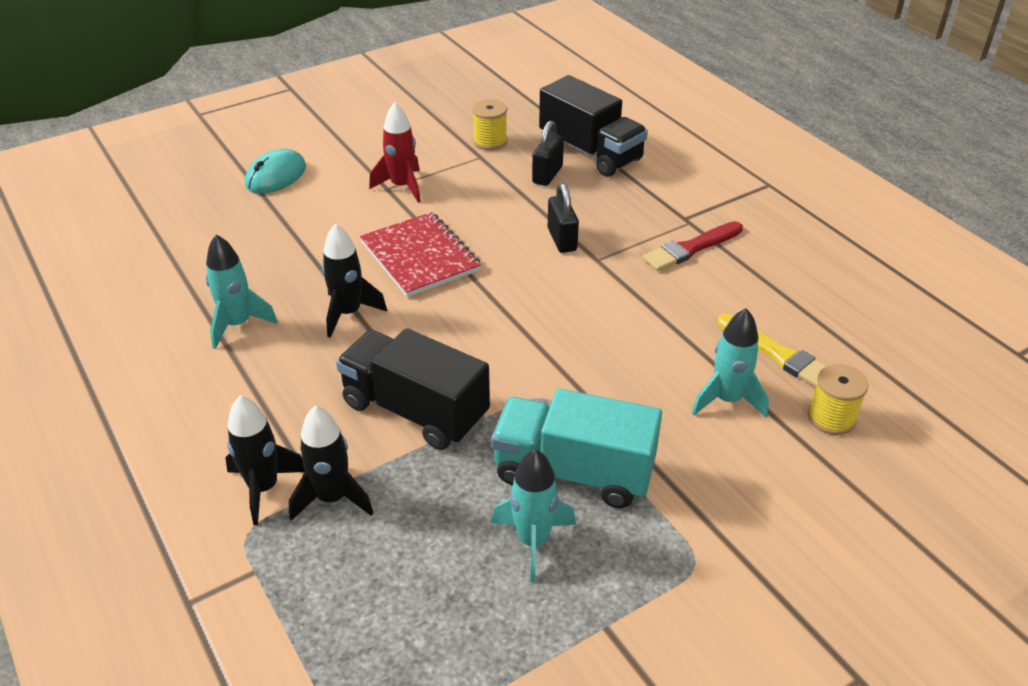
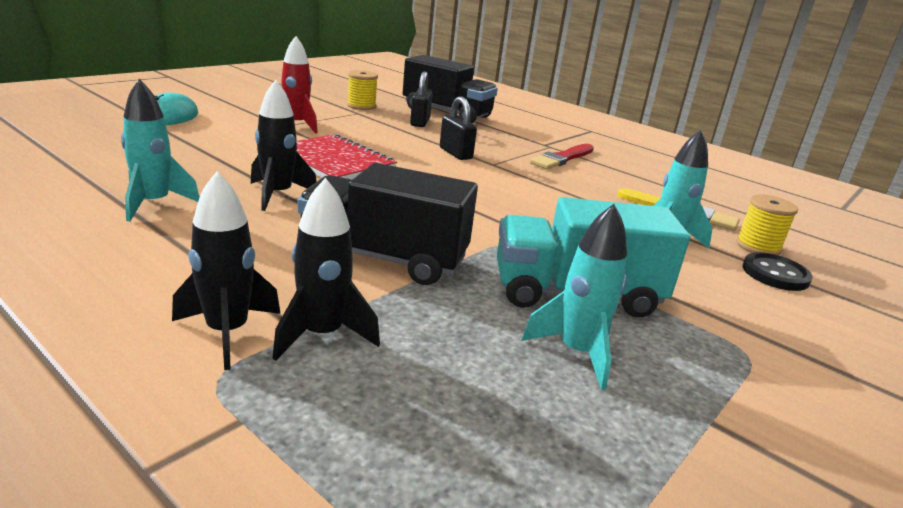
camera: 20 degrees left, 15 degrees down
(815, 462) = (775, 274): none -> black button

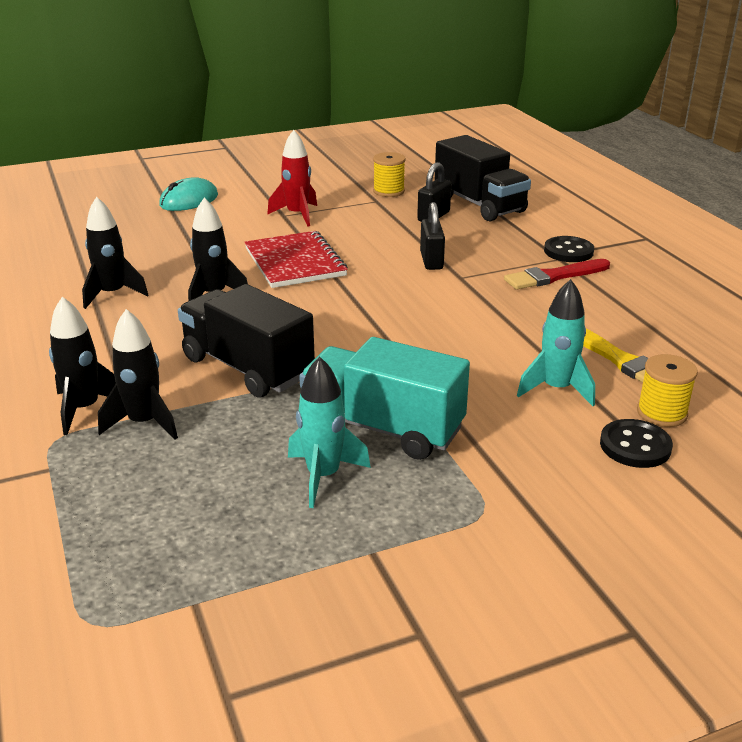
camera: 30 degrees right, 5 degrees up
(154, 204) = (113, 294): turquoise rocket -> black rocket
(551, 141) = (568, 251): none -> black button

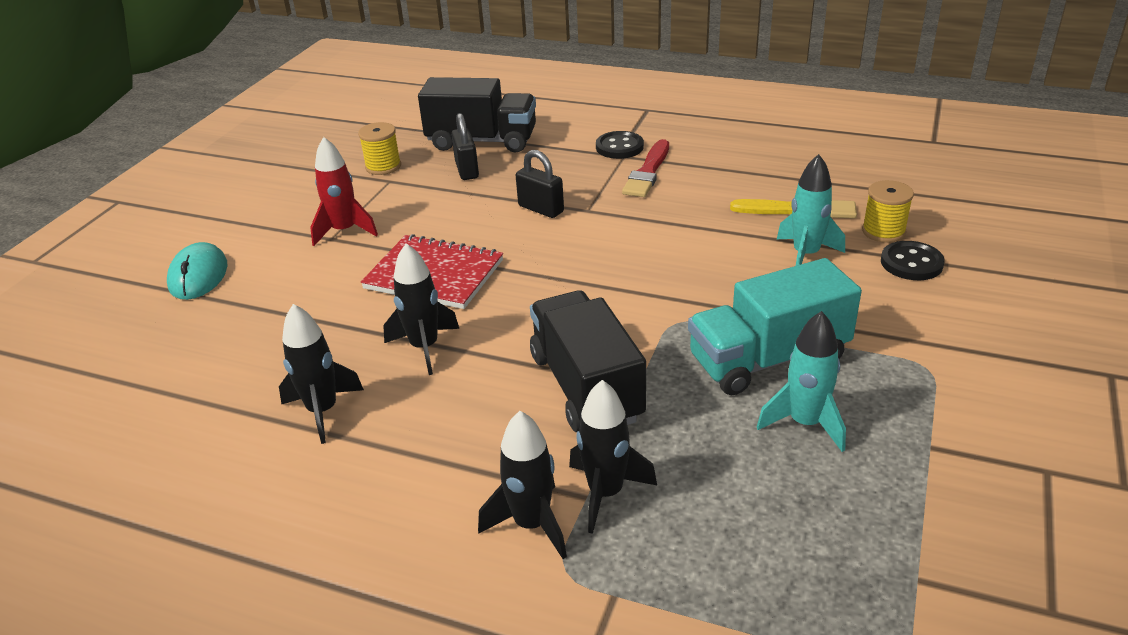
camera: 45 degrees left, 5 degrees up
(247, 367) = (586, 387): black truck -> black truck turned 75 degrees clockwise

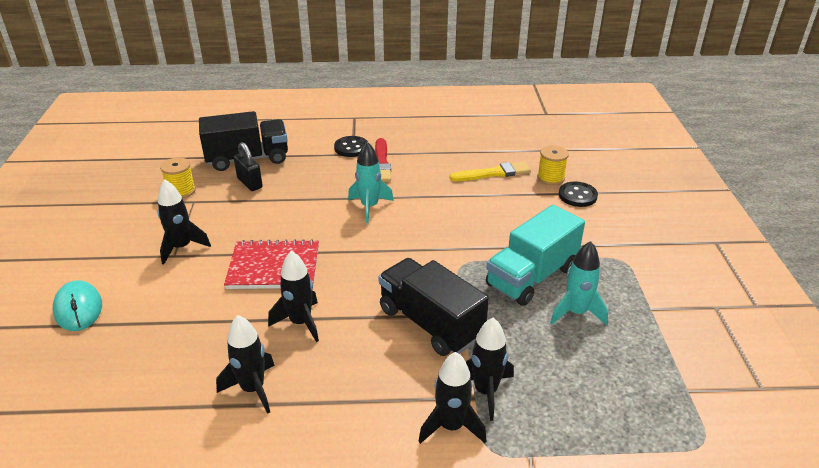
camera: 25 degrees left, 0 degrees up
(344, 231) = (182, 247): red rocket -> black rocket
(541, 209) = (323, 203): black padlock -> none
(805, 255) = (514, 202): turquoise rocket -> turquoise rocket (369, 207)

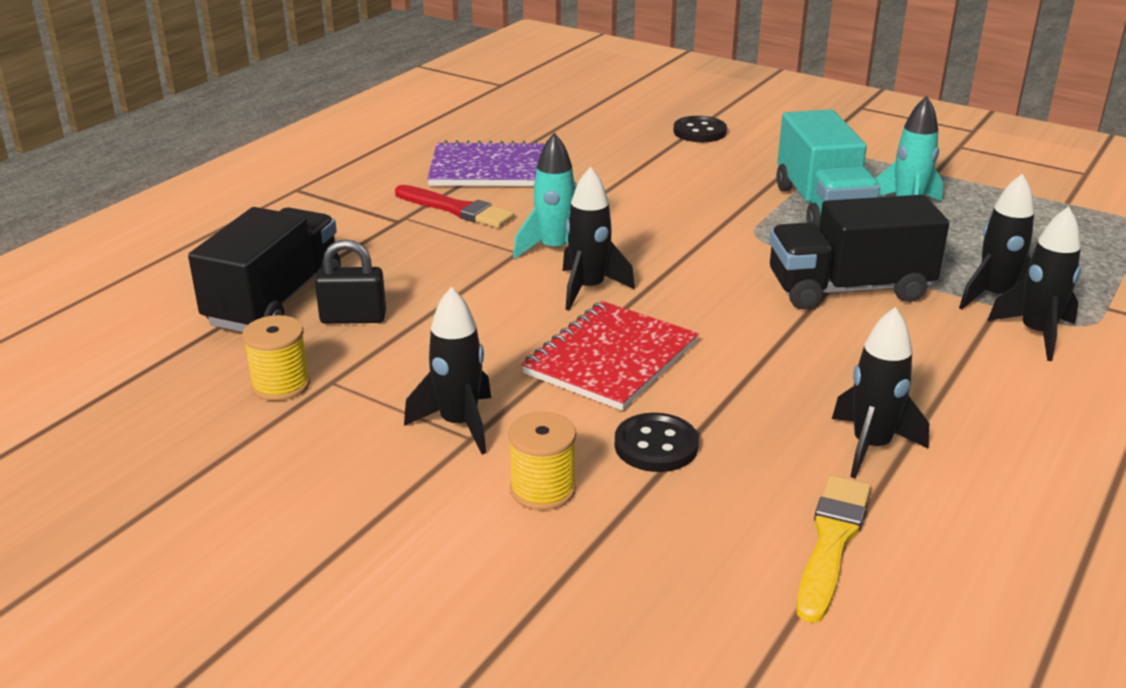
camera: 55 degrees left, 5 degrees down
(78, 308) = (514, 571): turquoise mouse -> none
(300, 322) = (762, 373): black rocket -> black rocket (588, 289)
(351, 148) = (381, 216): black button -> black button (656, 445)
(437, 152) = (488, 169): none -> purple notebook
(493, 173) = (588, 155): yellow brush -> yellow brush (831, 542)
(550, 178) = (645, 131): yellow spool -> yellow spool (542, 489)

